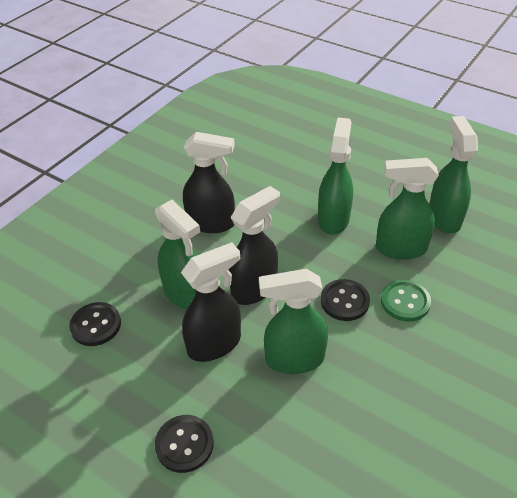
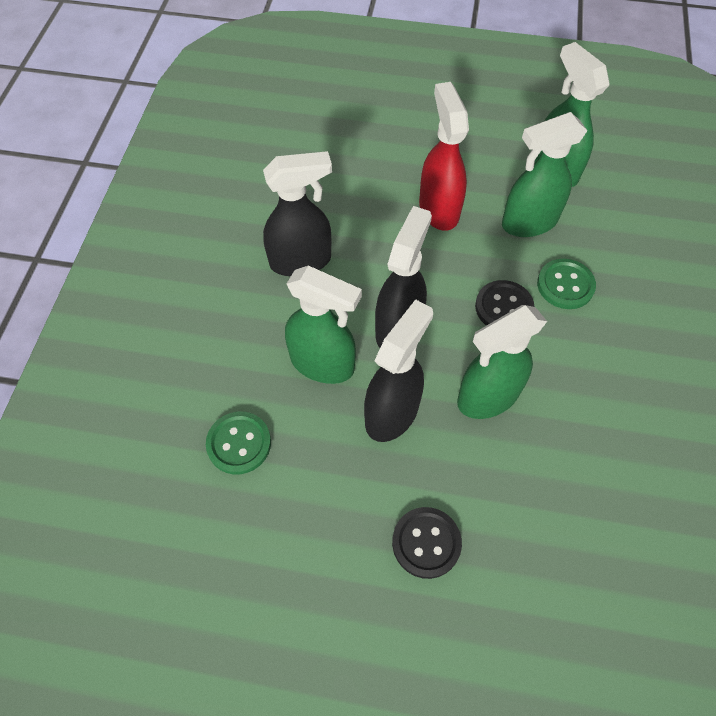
camera: 25 degrees left, 15 degrees up
(96, 325) = (239, 443): black button -> green button
(333, 219) = (438, 209): green spray bottle -> red spray bottle

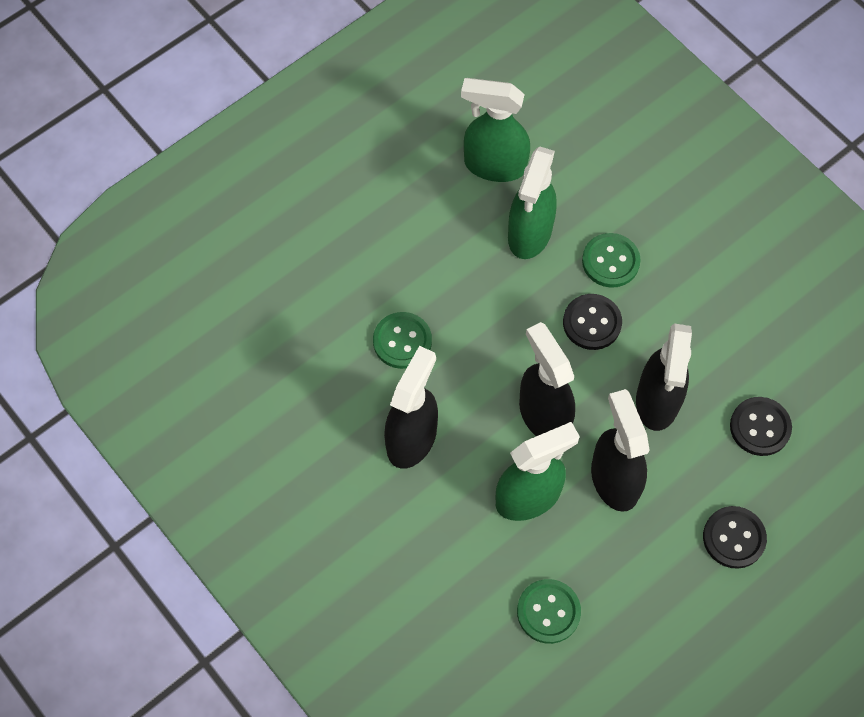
camera: 50 degrees left, 5 degrees up
(368, 207) = (402, 341): none -> green button
(438, 209) = (454, 288): red spray bottle -> none
(487, 397) = (657, 401): green spray bottle -> black spray bottle
(545, 491) = (760, 427): none -> black button

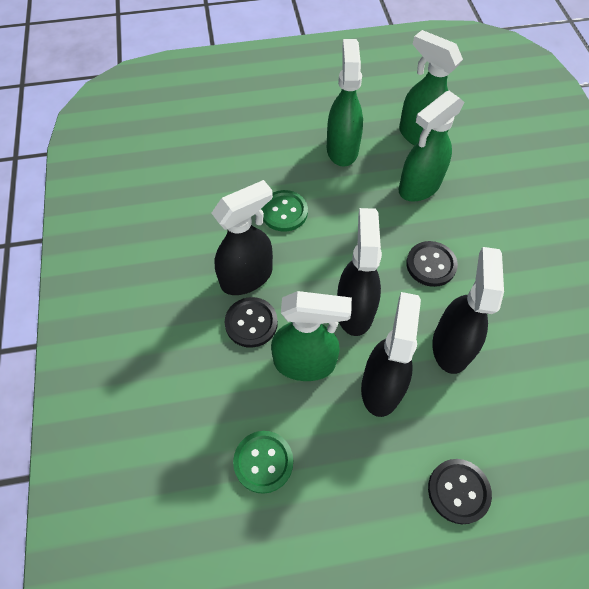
camera: 30 degrees right, 5 degrees down
(417, 227) = (342, 149): none -> green spray bottle
(610, 261) = (470, 231): green button -> none
(657, 401) = (451, 345): black spray bottle -> black spray bottle turned 150 degrees clockwise
(760, 427) = (530, 410): black button -> black button (251, 323)

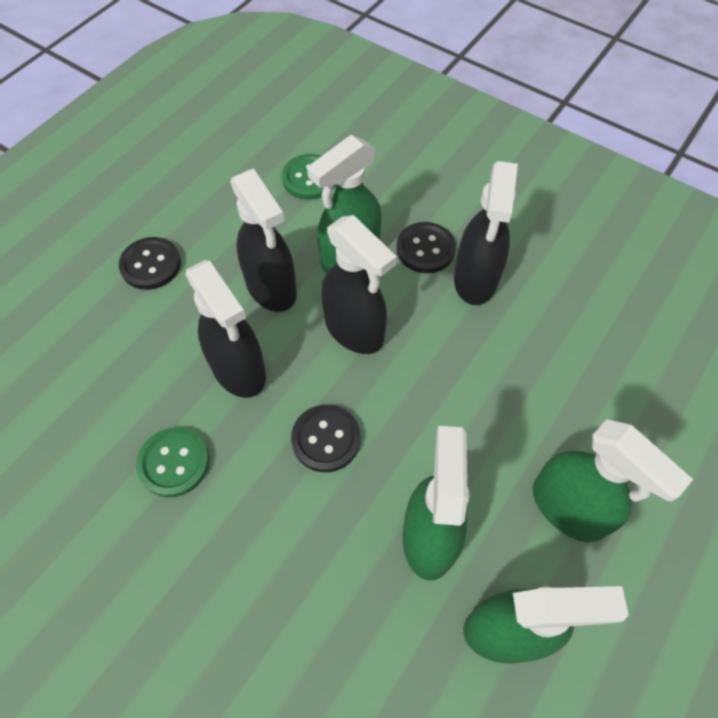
camera: 135 degrees right, 0 degrees up
(284, 212) = (525, 367): green button -> green button (174, 463)

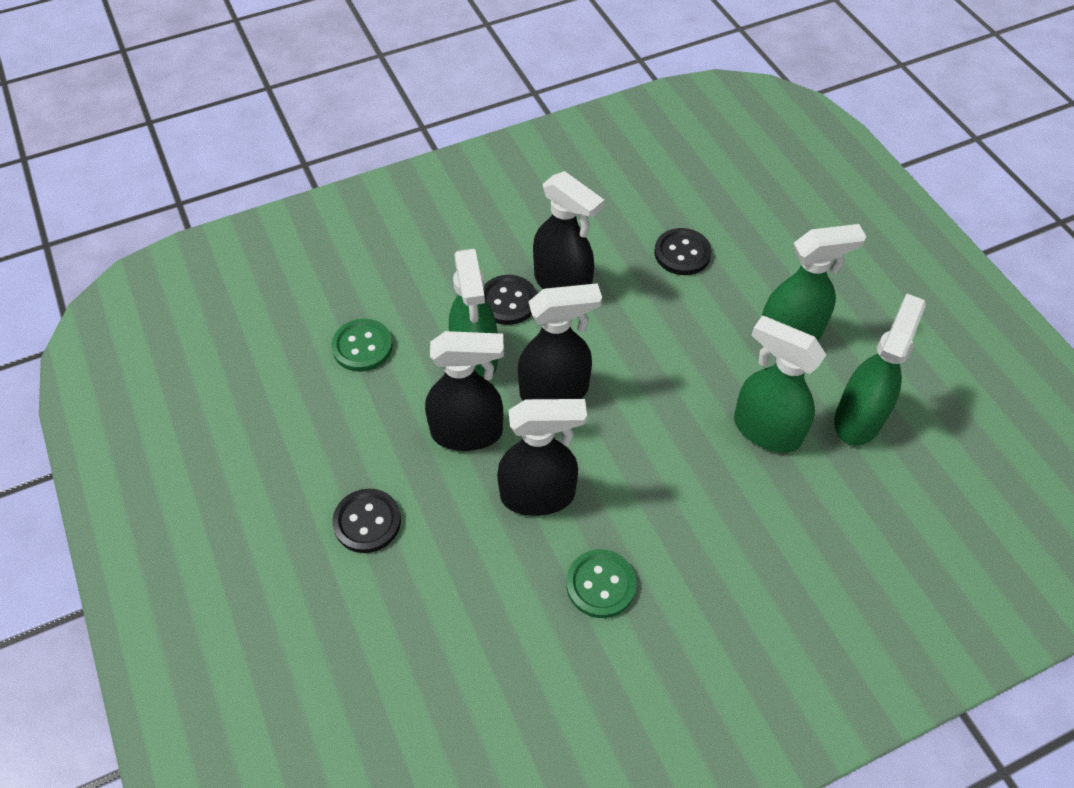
camera: 60 degrees left, 5 degrees down
(326, 439) = (646, 460): black button -> black button (682, 253)

